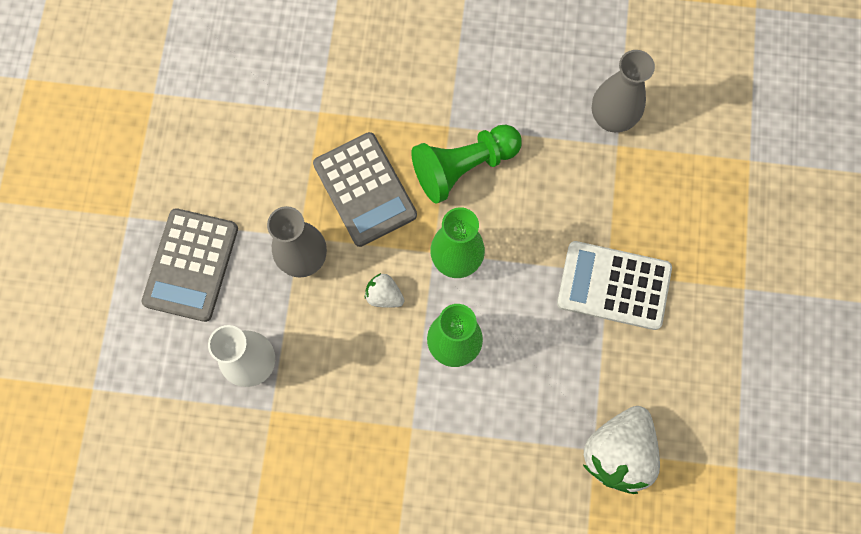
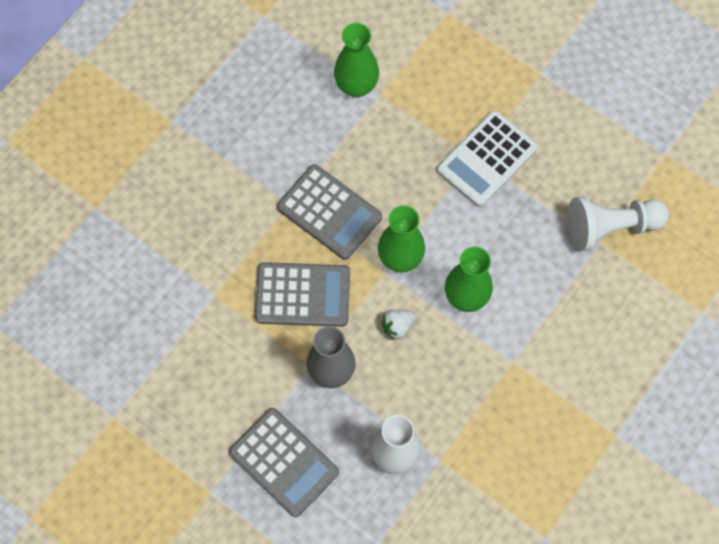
camera: 60 degrees left, 5 degrees down
(463, 167) = (329, 212): green pawn -> grey calculator
(611, 118) = (356, 86): grey vase -> green vase
(618, 452) = (611, 227): white strawberry -> white pawn

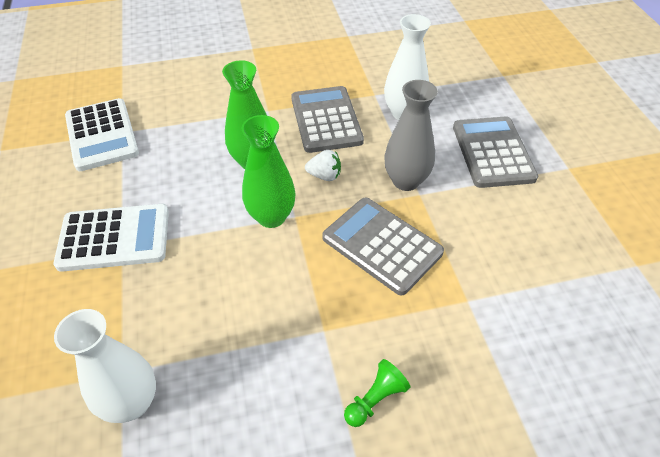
camera: 140 degrees left, 20 degrees down
(226, 187) = (375, 399): none -> green pawn
(329, 212) = (292, 294): grey calculator -> grey calculator (326, 120)
(356, 86) = (132, 403): green vase -> white vase
(611, 227) = (102, 135): white pawn -> white calculator

